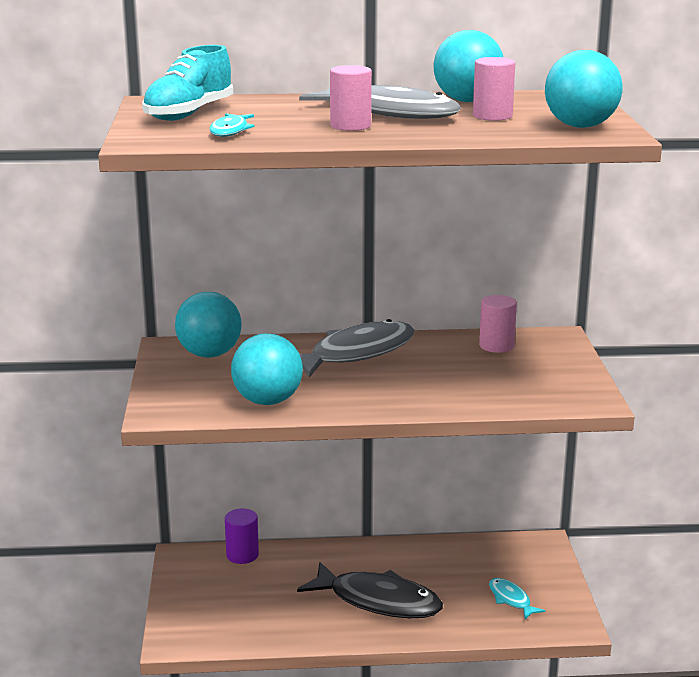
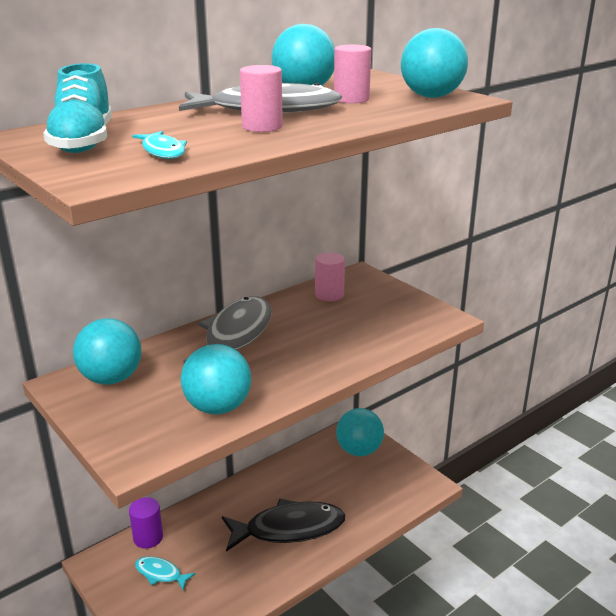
camera: 35 degrees left, 5 degrees up
(511, 599) = (374, 483): turquoise fish -> turquoise fish (160, 574)
(527, 564) = (359, 450): none -> turquoise ball

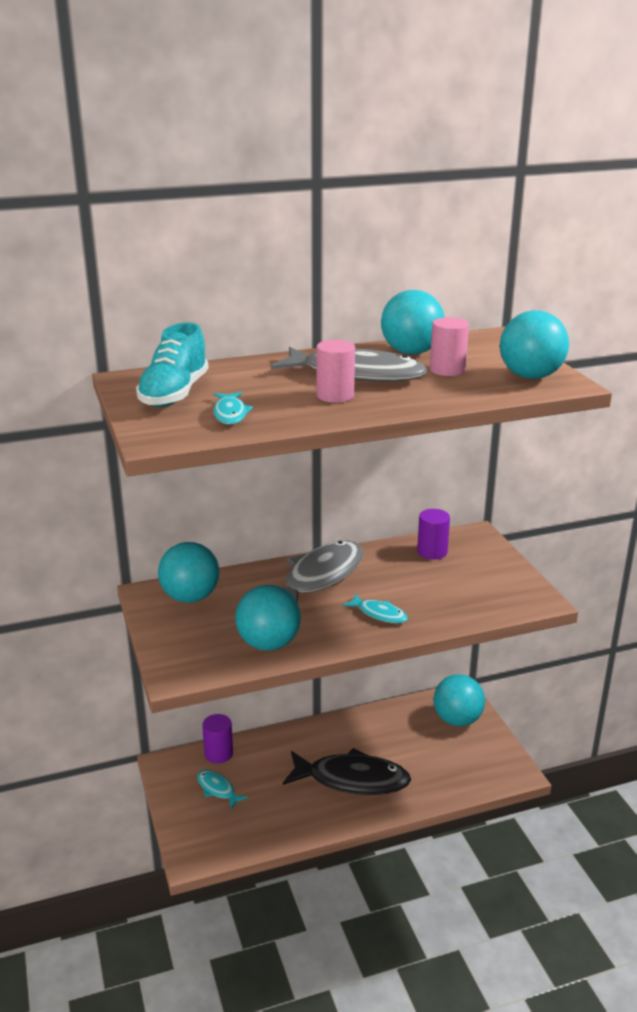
camera: 20 degrees right, 0 degrees up
(312, 357) = (379, 614): none -> turquoise fish
(329, 294) = (432, 552): pink cylinder -> purple cylinder

